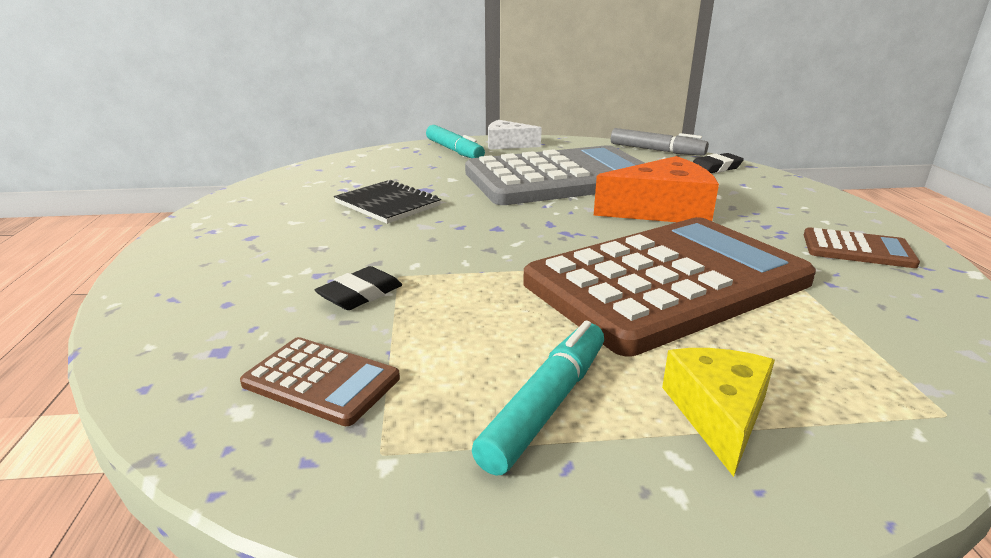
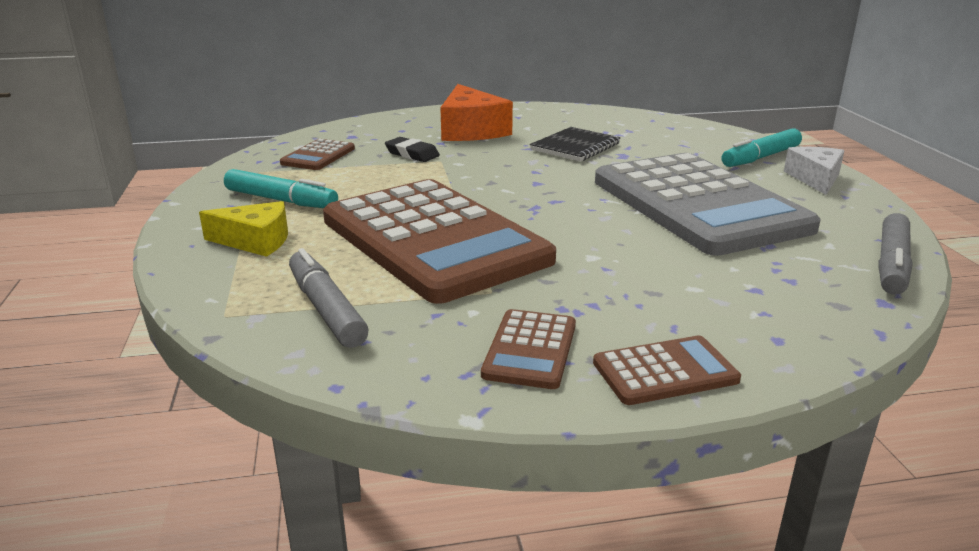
camera: 85 degrees right, 0 degrees up
(661, 210) = (616, 250): orange cheese -> orange cheese (471, 130)
(715, 168) = (833, 300): black eraser -> none
(846, 214) = (665, 371): none -> brown calculator
(870, 340) = (326, 309): none -> grey marker

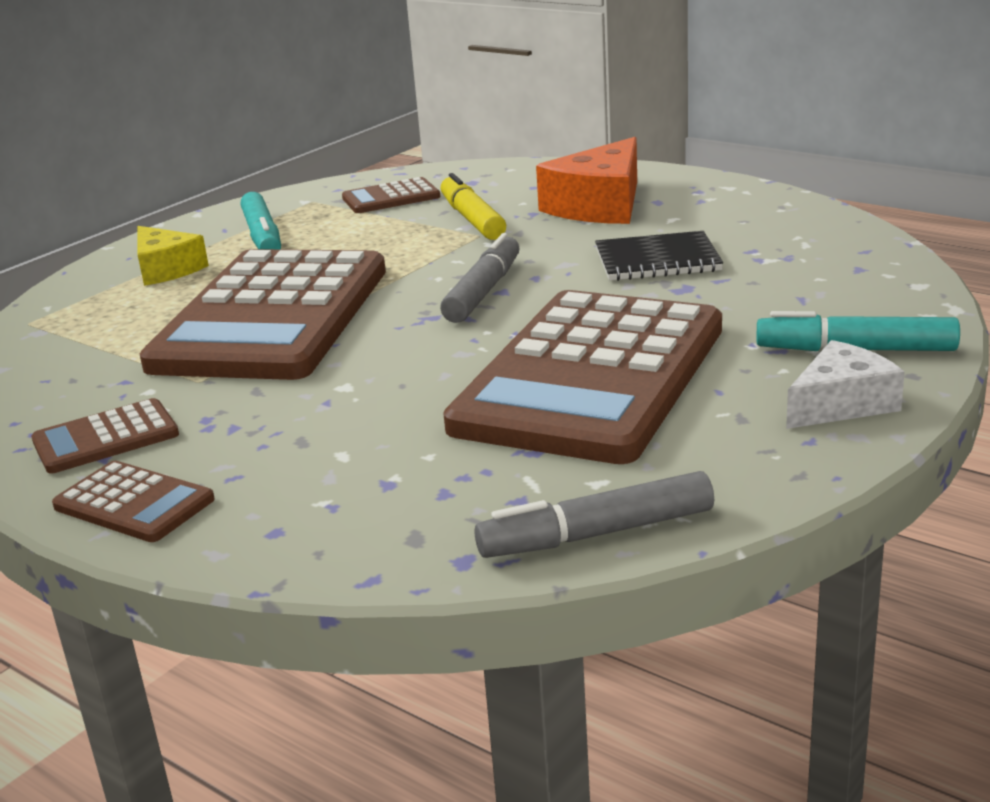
camera: 50 degrees right, 0 degrees up
(326, 309) = (80, 344): grey marker -> grey marker (483, 291)
(412, 154) = (472, 219): black eraser -> yellow marker
(697, 204) = (592, 377): grey calculator -> brown calculator

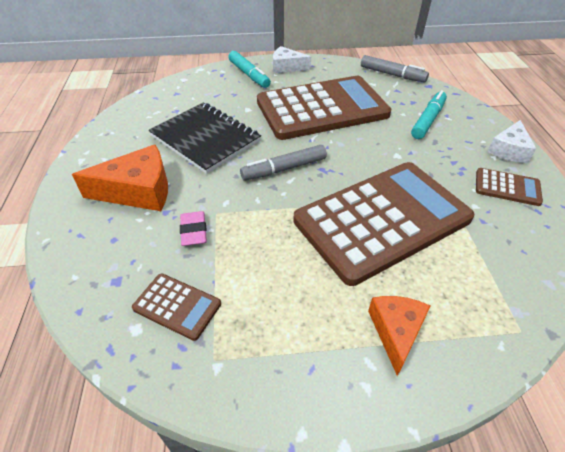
camera: 135 degrees left, 20 degrees up
(134, 503) = (509, 150): brown calculator -> white cheese
(166, 269) = (396, 332): yellow cheese -> orange cheese
(262, 236) = (302, 325): turquoise marker -> turquoise marker (428, 120)
(472, 219) = (194, 231): yellow marker -> pink eraser
(657, 260) = (205, 139): black notebook -> black notebook, size x1.56

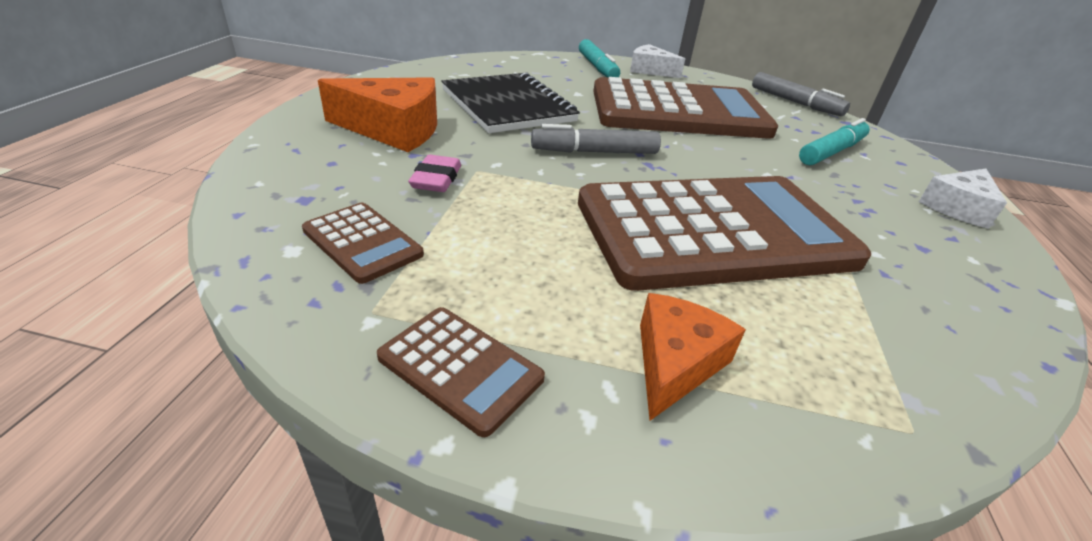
camera: 15 degrees right, 10 degrees down
(507, 187) = (942, 246): brown calculator -> brown calculator (460, 368)

